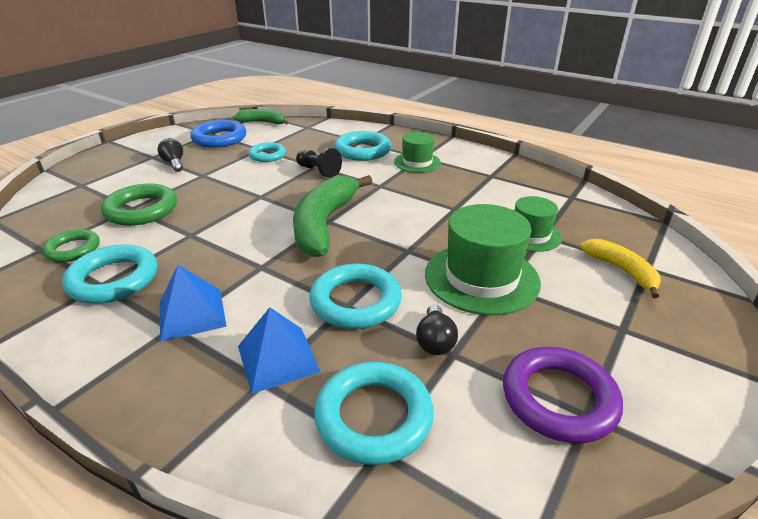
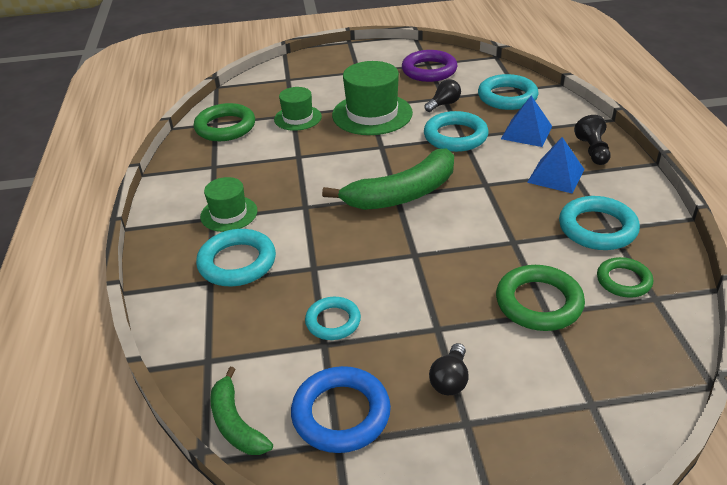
camera: 130 degrees left, 5 degrees up
(318, 171) = (323, 257): black pawn -> black pawn (592, 151)
(557, 198) = (225, 127): none -> green ring
(621, 271) = (302, 84): yellow banana -> none

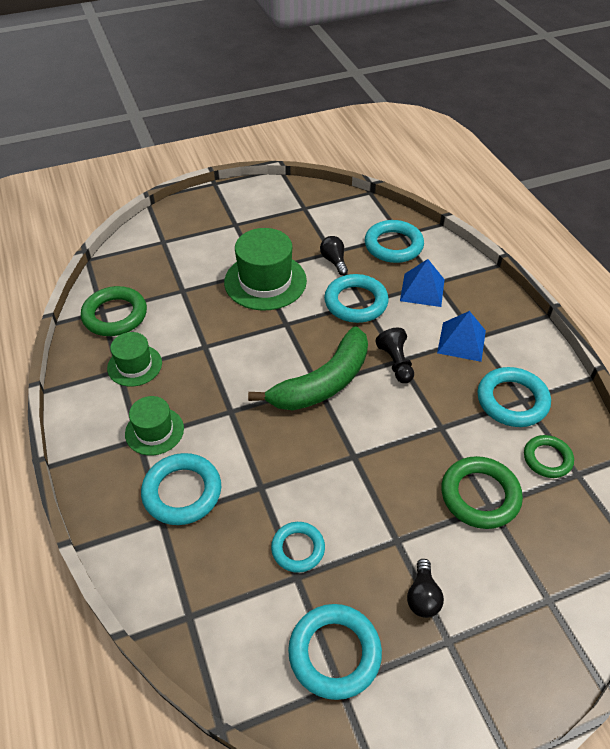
camera: 15 degrees left, 10 degrees up
(236, 423) = (239, 683): green banana -> none
(298, 118) = (189, 294): green hat -> green hat (134, 365)
(341, 414) = (334, 653): blue ring -> turquoise ring
(429, 70) = (308, 217): purple ring -> none
(444, 104) = (334, 261): black light bulb -> black light bulb turned 60 degrees counterclockwise
(592, 151) = (488, 307): black pawn -> black pawn (396, 363)

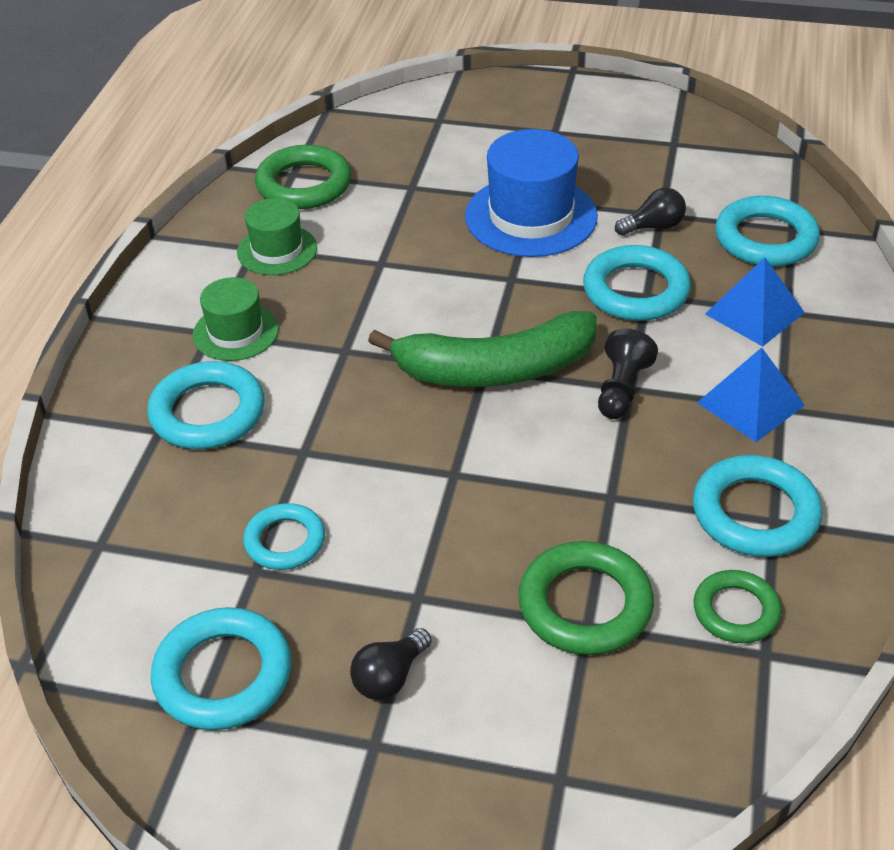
camera: 35 degrees right, 5 degrees down
(265, 281) = (531, 216): green hat -> blue hat
(334, 261) = (653, 227): black light bulb -> black light bulb turned 60 degrees clockwise

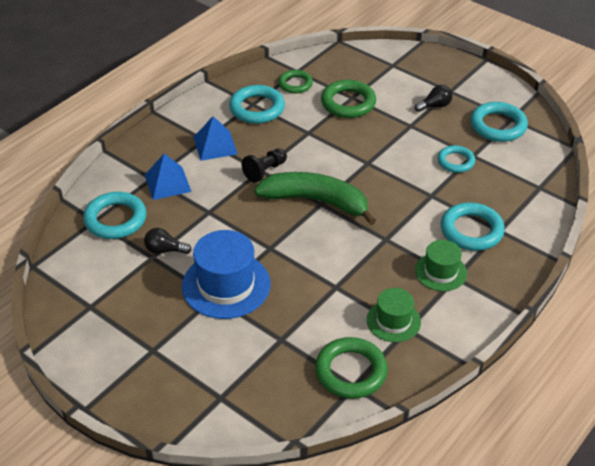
camera: 155 degrees left, 0 degrees up
(636, 290) = (212, 216): turquoise ring -> none

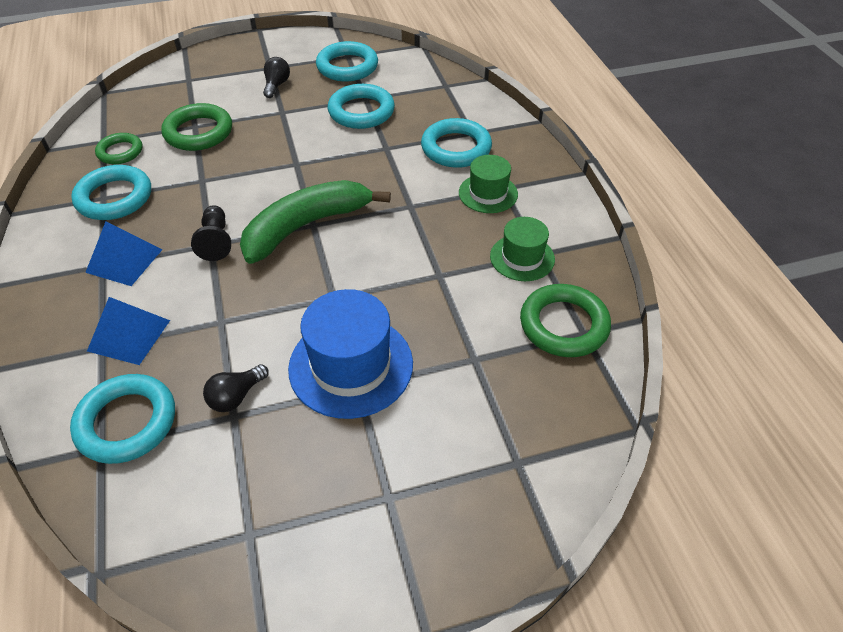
camera: 55 degrees left, 5 degrees up
(455, 161) = (361, 111): turquoise ring -> turquoise ring, size x1.57

